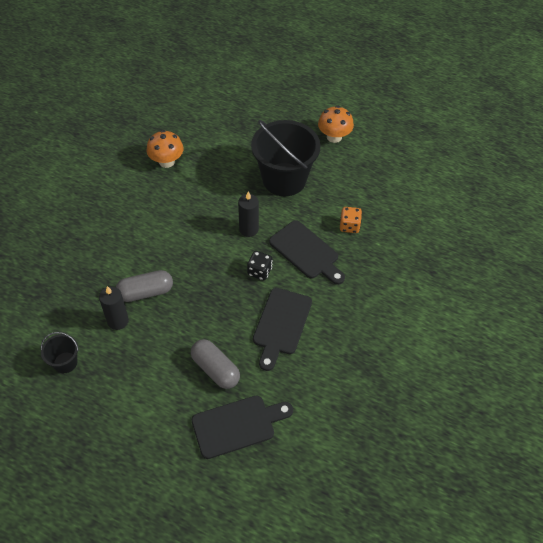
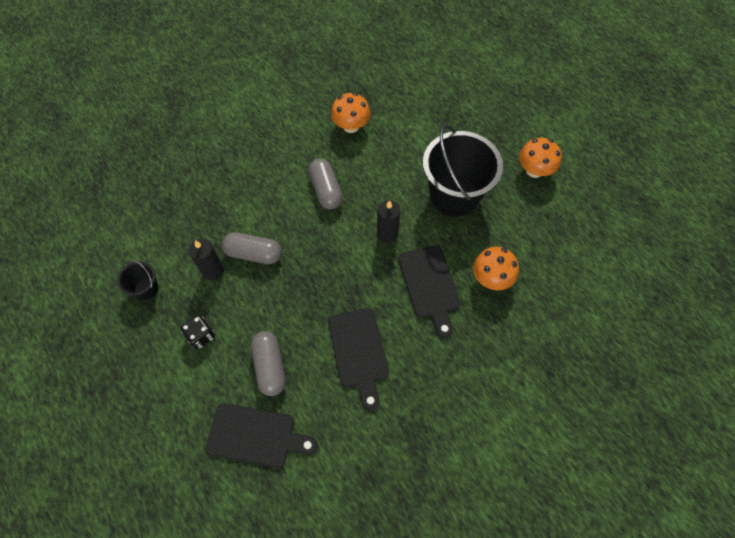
camera: 30 degrees right, 10 degrees up
(177, 218) = (326, 190): none -> grey capsule
(259, 271) = (371, 284): black dice -> black dice (201, 335)
(281, 324) = (359, 352): black cutting board -> black cutting board turned 60 degrees counterclockwise
(349, 226) = (491, 278): orange dice -> orange mushroom

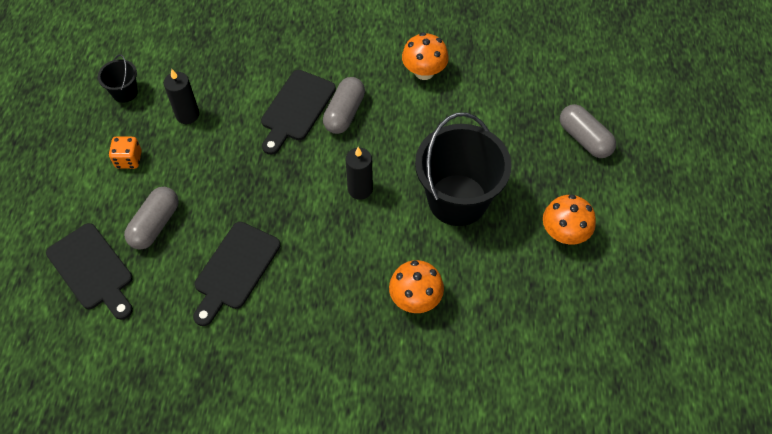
camera: 40 degrees right, 5 degrees down
(201, 335) = (128, 160): black dice -> orange dice
(254, 253) = (232, 124): grey capsule -> grey capsule (584, 139)
(429, 285) = (352, 262): black cutting board -> black cutting board (296, 109)

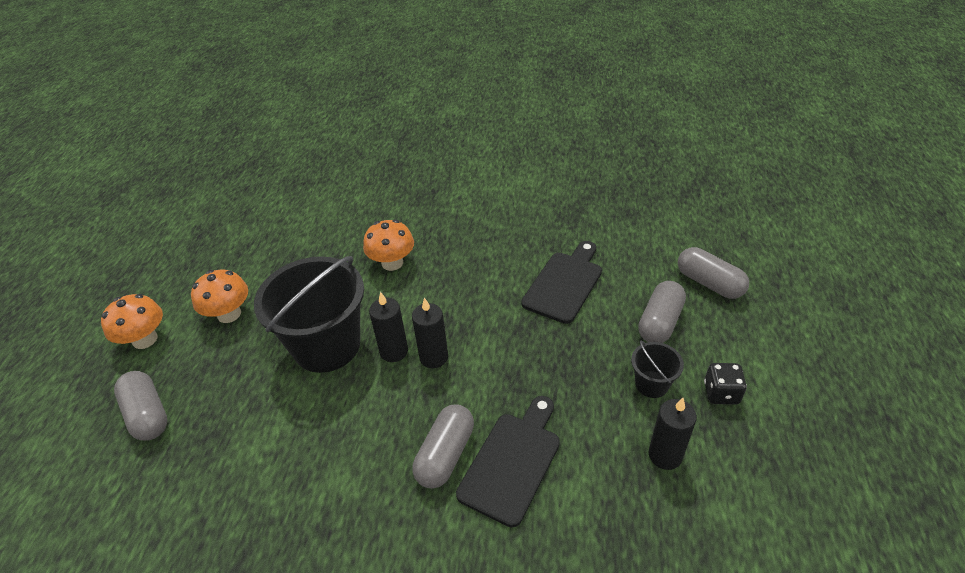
camera: 175 degrees left, 15 degrees down
(92, 270) = (709, 283): black cutting board -> grey capsule
(125, 92) = (772, 494): black bucket -> black bucket (651, 384)
(128, 160) = (721, 393): orange dice -> black dice
(396, 194) = (394, 351): none -> black candle
(424, 72) = (320, 523): orange mushroom -> orange mushroom (145, 339)

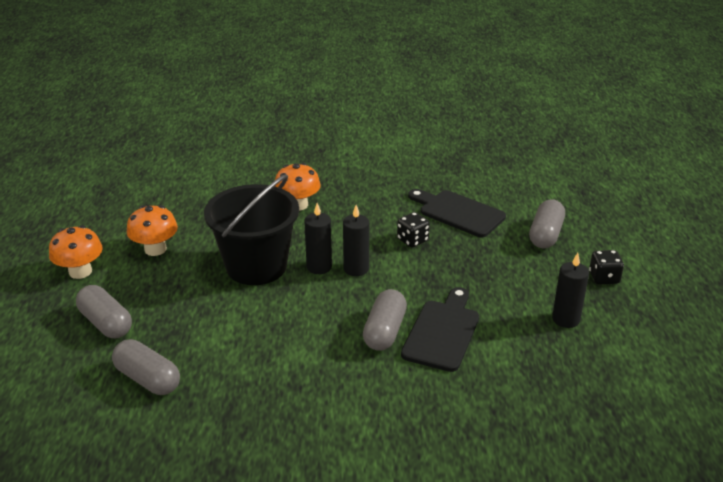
camera: 10 degrees left, 10 degrees down
(505, 320) = (412, 240): none -> black dice
(564, 284) = (458, 213): black cutting board -> black cutting board turned 75 degrees counterclockwise
(651, 384) = (546, 275): black bucket -> none
(709, 283) = (582, 206): grey capsule -> grey capsule (148, 379)

